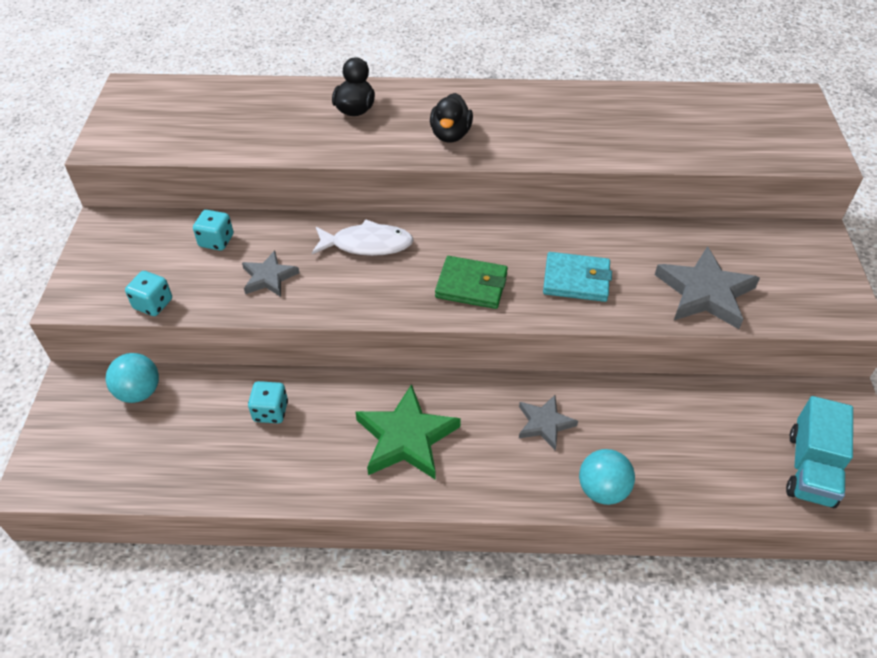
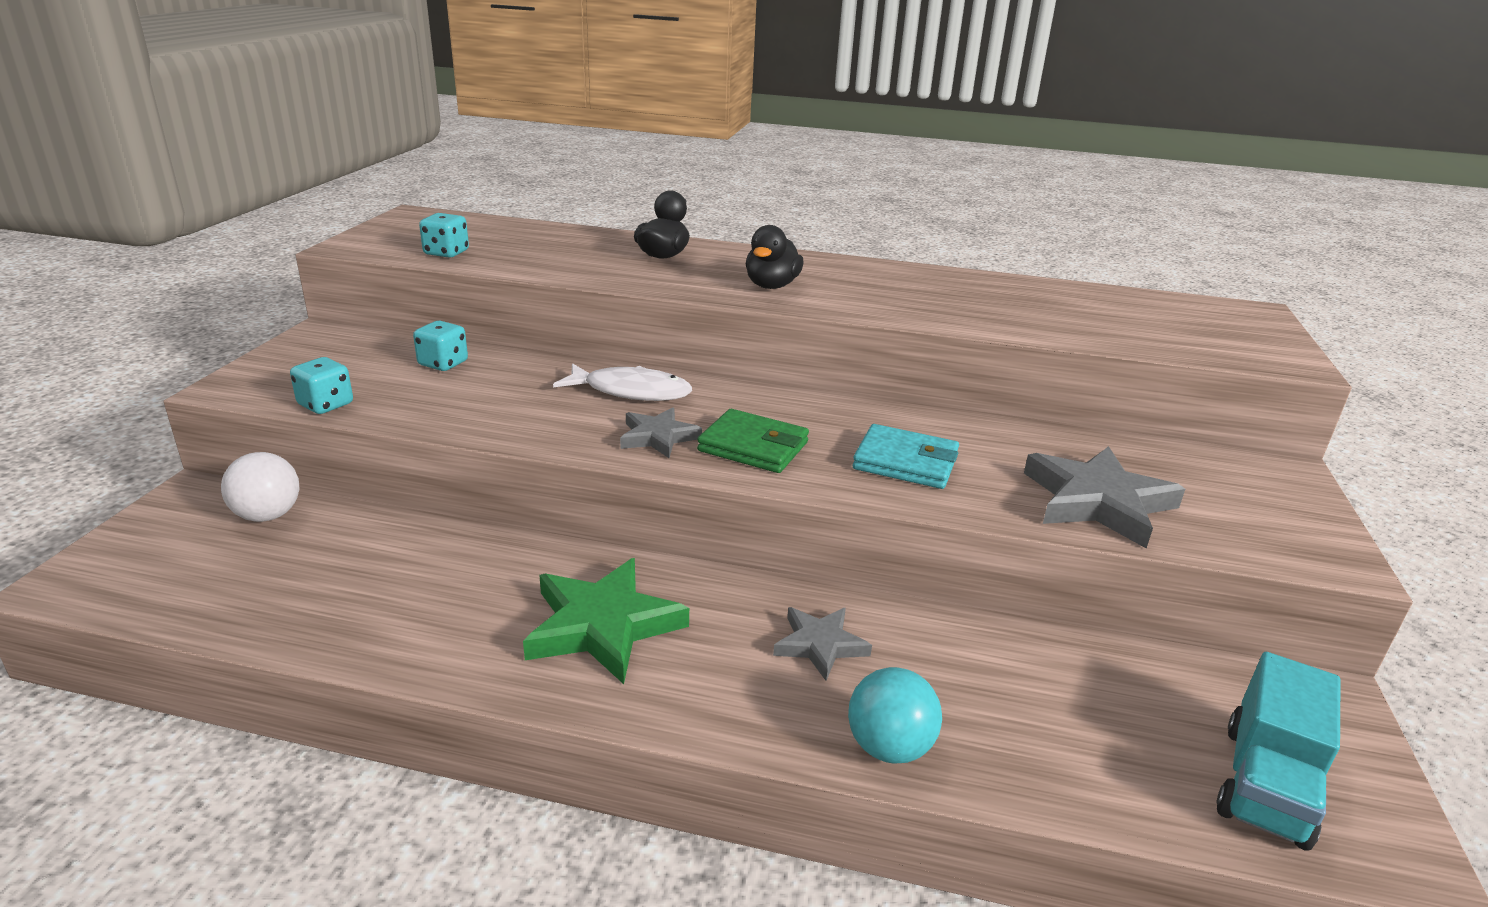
camera: 10 degrees right, 20 degrees down
(139, 392) = (268, 515): turquoise ball -> white ball
(269, 277) = (487, 402): grey star -> grey star (658, 437)
(270, 411) = (426, 564): turquoise dice -> turquoise dice (446, 253)

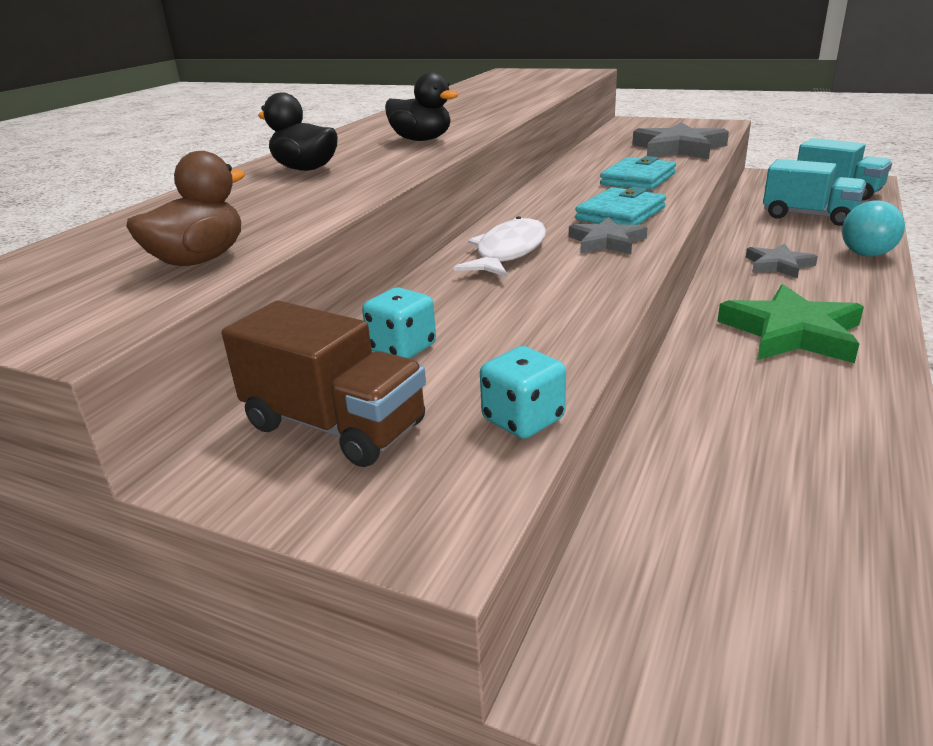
camera: 75 degrees left, 0 degrees up
(268, 515) = (646, 565): white ball -> none
(348, 354) = (335, 426): none -> brown truck
(446, 253) = (199, 260): turquoise dice -> brown duck
(753, 447) = (620, 214): green wallet -> turquoise wallet
(1070, 714) = (809, 216): none -> turquoise truck

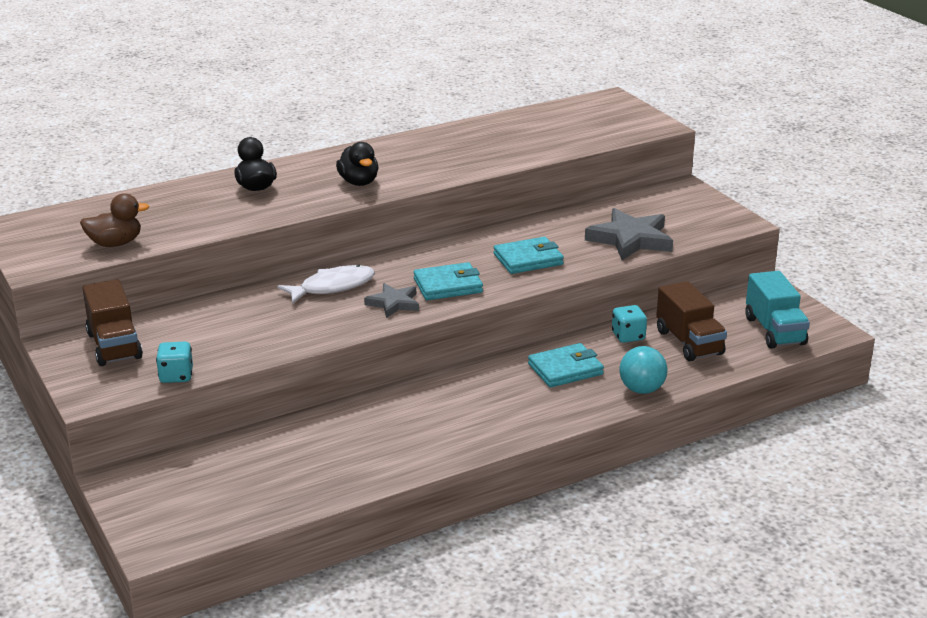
camera: 35 degrees right, 0 degrees up
(402, 348) = (189, 323): turquoise dice -> turquoise dice (628, 336)
(778, 265) = (565, 369): grey star -> turquoise wallet
(791, 333) = (463, 412): green star -> none
(809, 216) = (689, 342): turquoise truck -> brown truck

